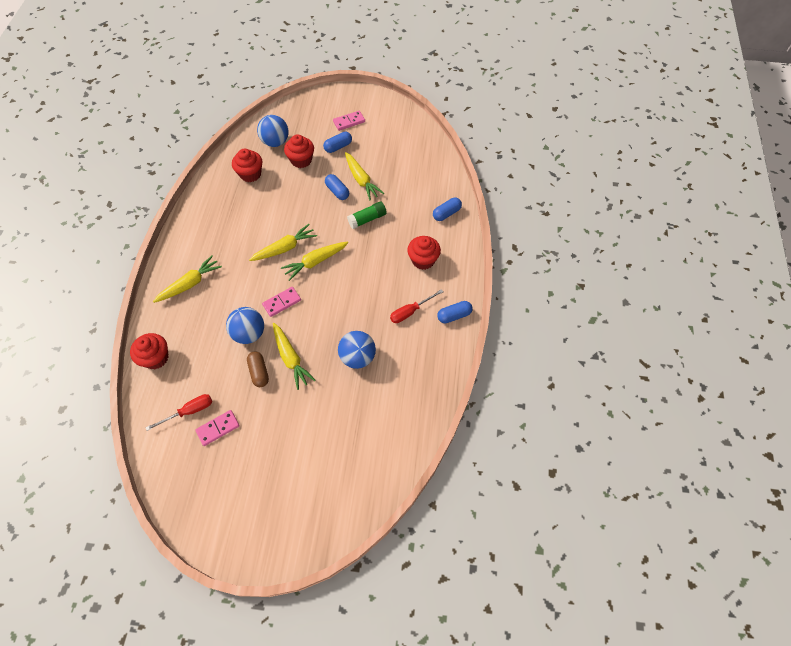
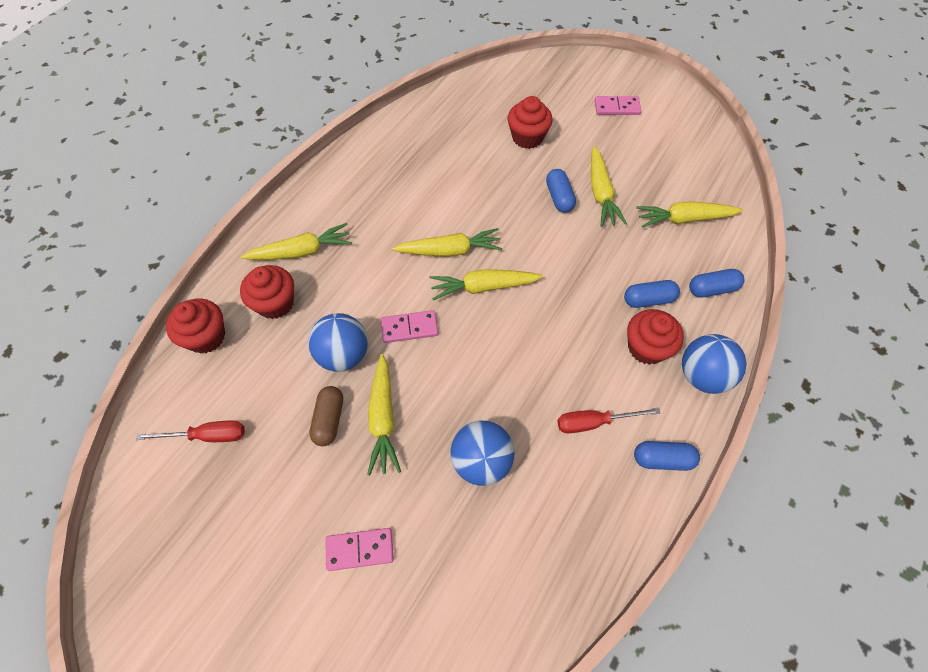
camera: 25 degrees right, 0 degrees up
(218, 428) = (232, 481): pink domino -> pink domino (360, 549)
(250, 174) = (451, 133): red cupcake -> red cupcake (275, 303)
(275, 142) = (503, 102): blue ball -> blue ball (702, 375)
(338, 147) = (587, 136): blue capsule -> blue capsule (648, 300)
(367, 219) = (586, 253): green glue stick -> none
(416, 178) = (684, 219): none -> yellow carrot

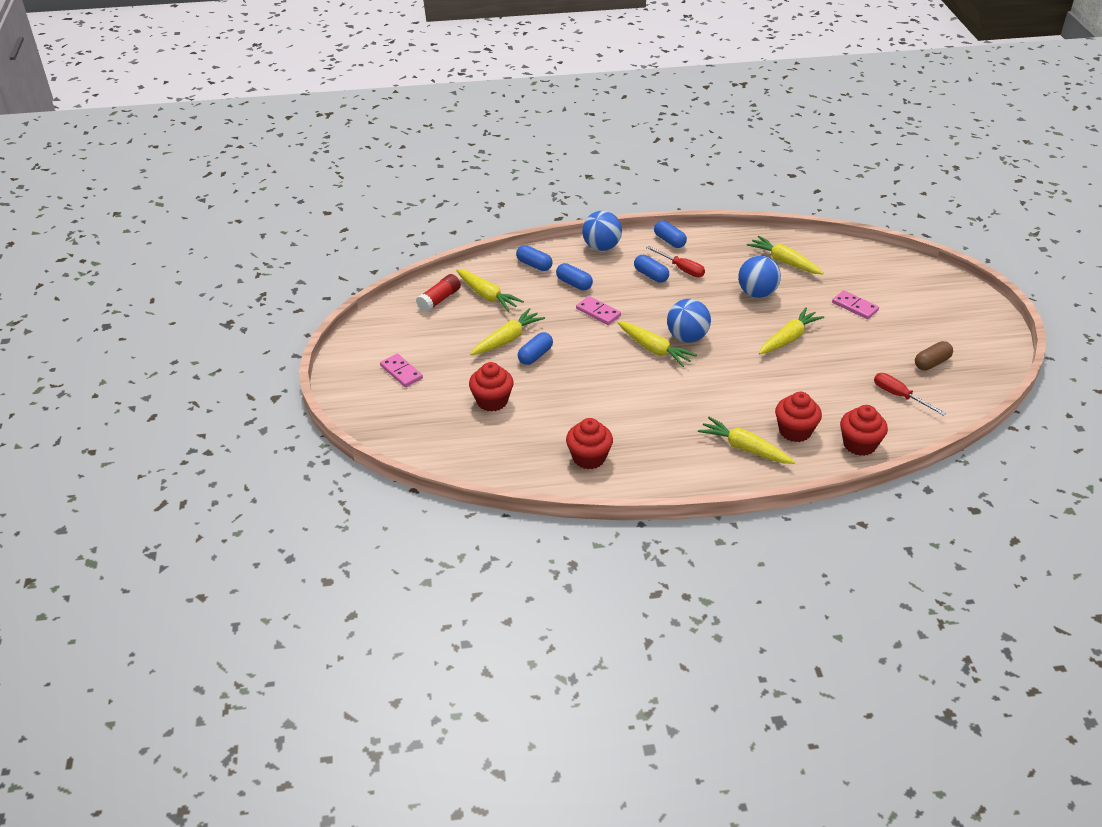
camera: 130 degrees left, 20 degrees down
(329, 420) = (820, 357): brown capsule -> brown capsule (931, 363)
(343, 355) = (779, 377): blue ball -> blue ball (687, 337)
(409, 328) = (724, 362): pink domino -> pink domino (598, 312)
(449, 250) = (647, 379): yellow carrot -> yellow carrot (784, 262)
(606, 381) = (651, 275): none -> blue capsule
(646, 347) = (609, 271): red cupcake -> red cupcake (589, 458)
(706, 182) = (439, 300): none -> red glue stick

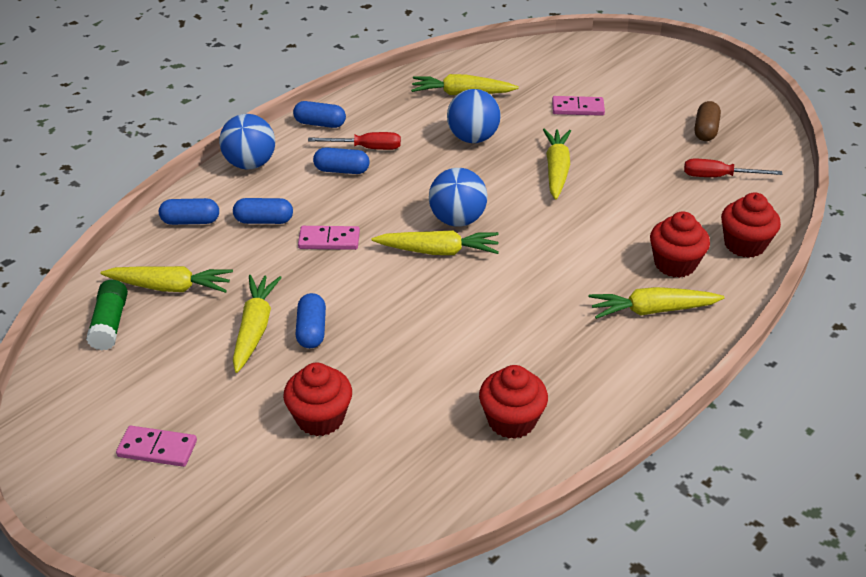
camera: 40 degrees left, 0 degrees up
(439, 300) = (110, 324): red glue stick -> green glue stick

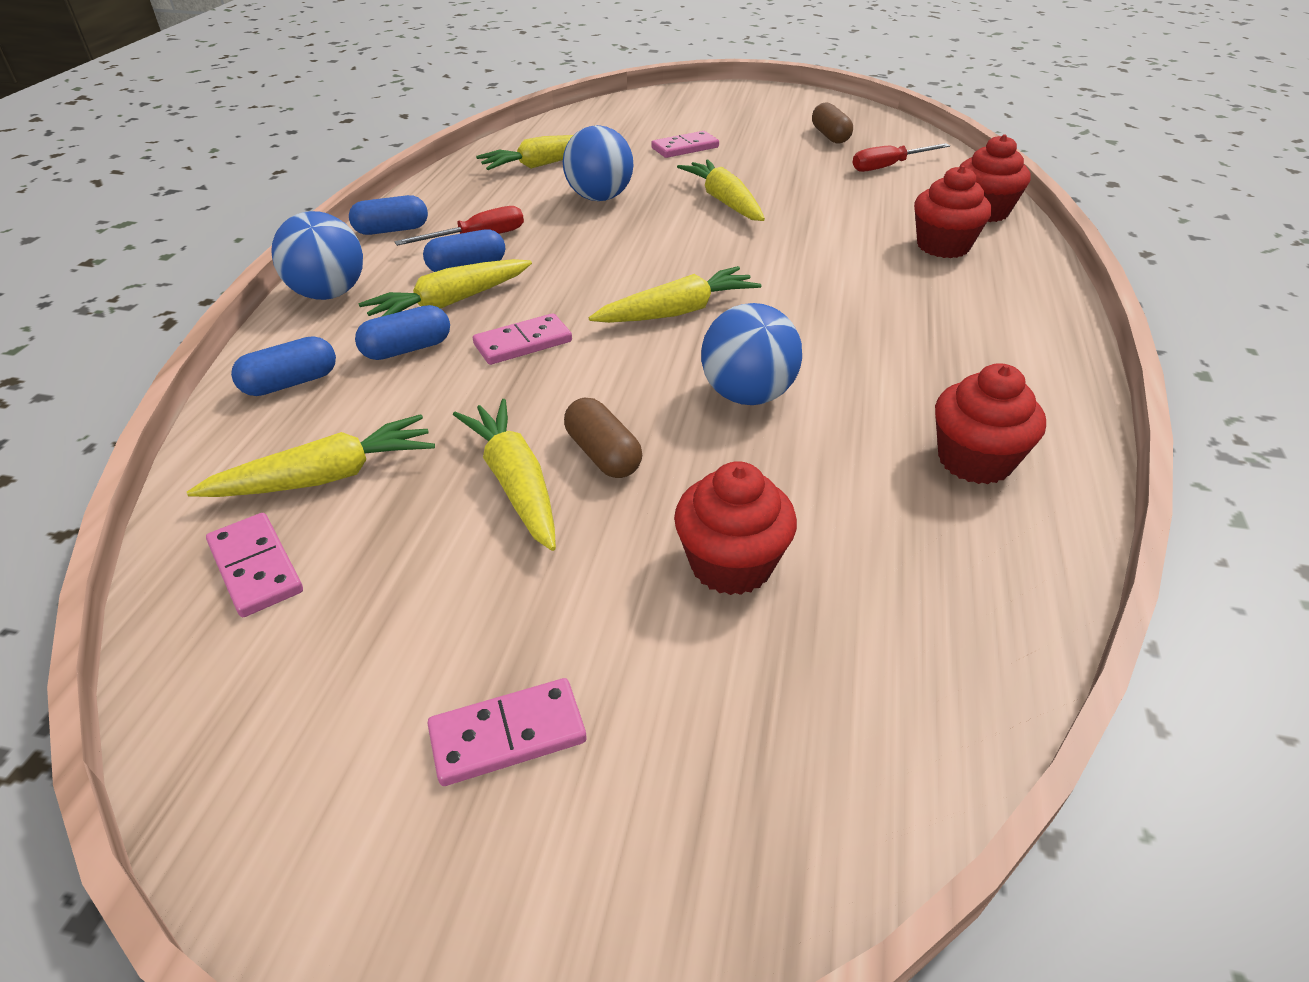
camera: 30 degrees left, 0 degrees up
(110, 324) = (255, 568): green glue stick -> pink domino
(311, 330) = (603, 455): blue capsule -> brown capsule
(457, 220) = (666, 275): blue ball -> blue ball (747, 395)
(652, 310) = (976, 293): yellow carrot -> yellow carrot (450, 303)

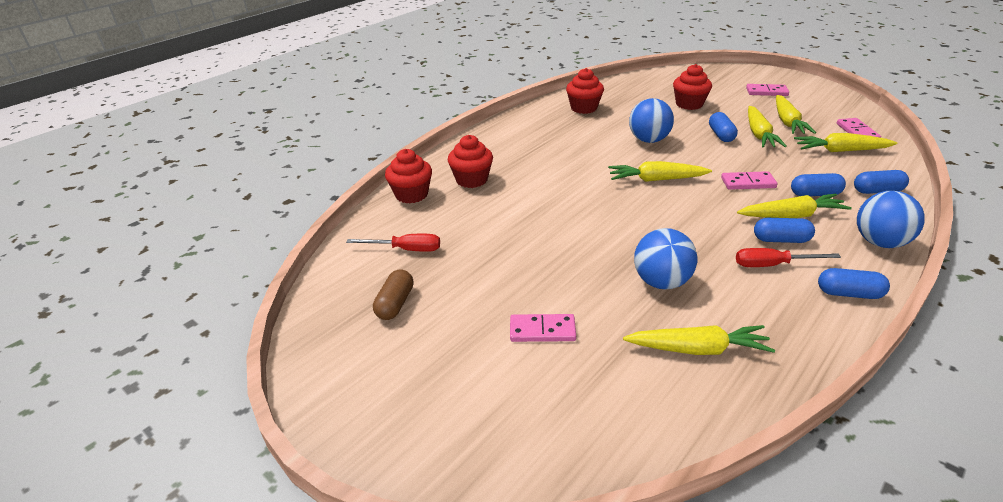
camera: 150 degrees left, 5 degrees down
(603, 455) = (721, 135): brown capsule -> blue capsule
(724, 201) = (565, 249): yellow carrot -> yellow carrot (787, 122)

